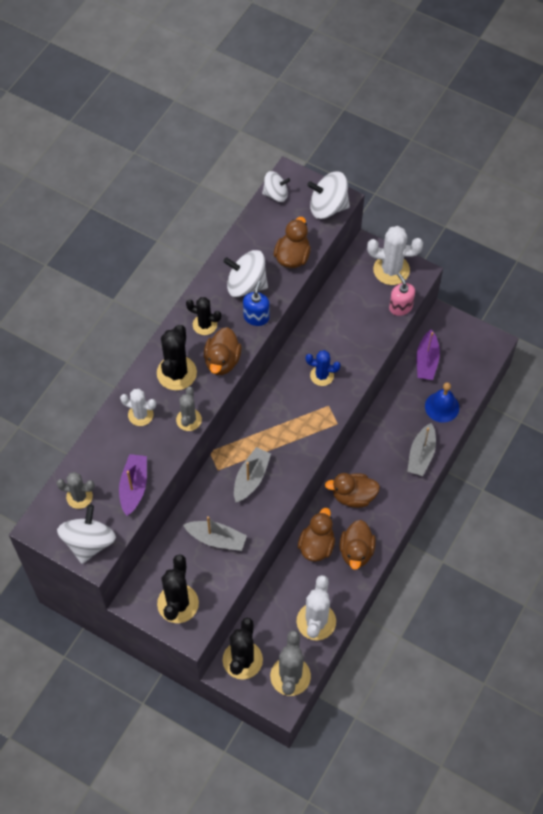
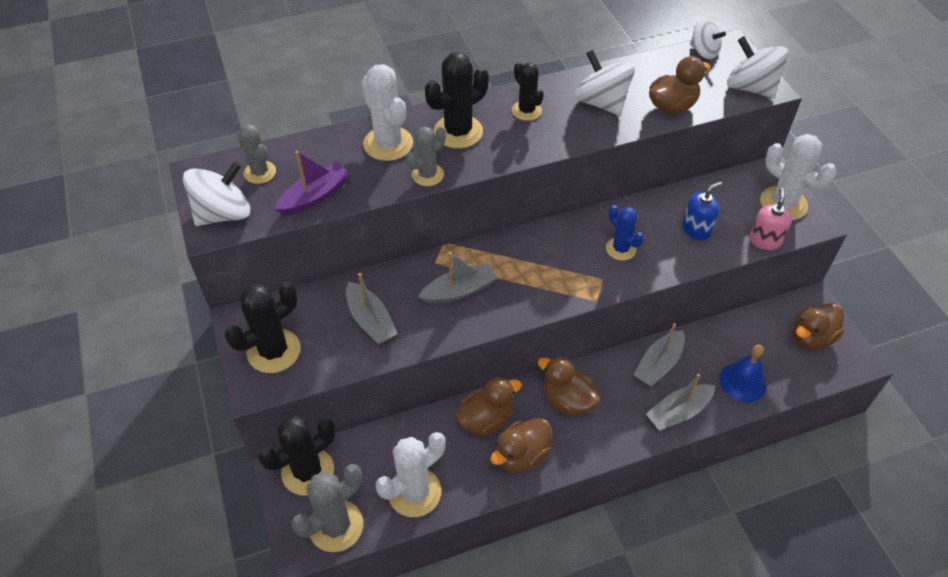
camera: 40 degrees right, 10 degrees down
(140, 415) = (388, 144): white cactus -> white cactus, size x1.60
(222, 361) = (512, 148): brown duck -> brown duck (811, 337)
(256, 317) = (584, 133): blue soap dispenser -> blue soap dispenser (696, 229)
(386, 431) = (658, 364): none -> grey boat
(426, 361) = (762, 329): purple boat -> none

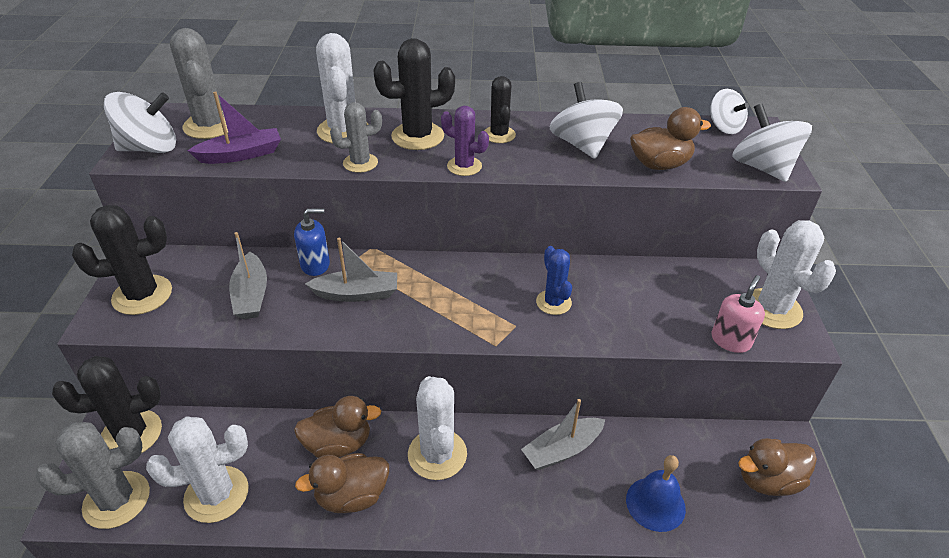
camera: 20 degrees right, 10 degrees down
(260, 172) = (210, 126): grey cactus -> grey cactus, size x1.60
(517, 153) = (464, 166): none -> purple cactus
(567, 400) = (437, 454): brown duck -> white cactus
(678, 412) = (558, 512): grey boat -> none
(696, 229) = (652, 307): blue soap dispenser -> blue soap dispenser (315, 265)

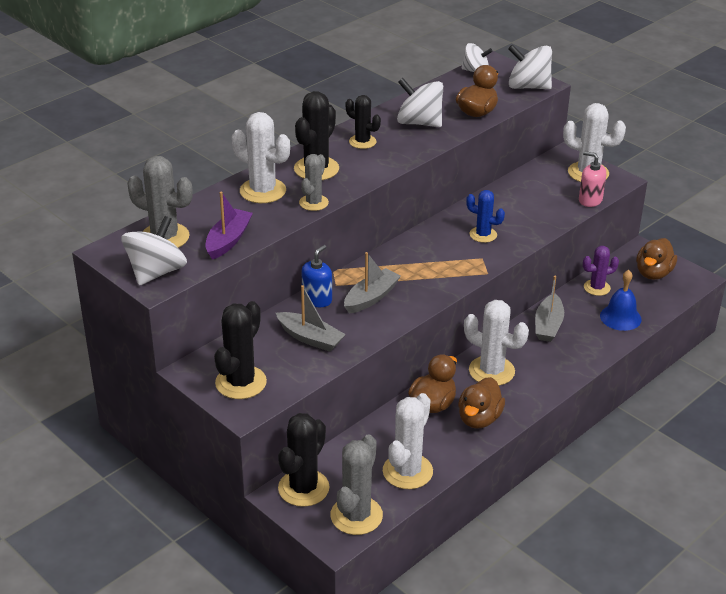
camera: 45 degrees left, 5 degrees down
(464, 166) = (377, 171): purple cactus -> purple cactus (597, 288)
(730, 340) = (590, 200): pink soap dispenser -> pink soap dispenser turned 45 degrees counterclockwise

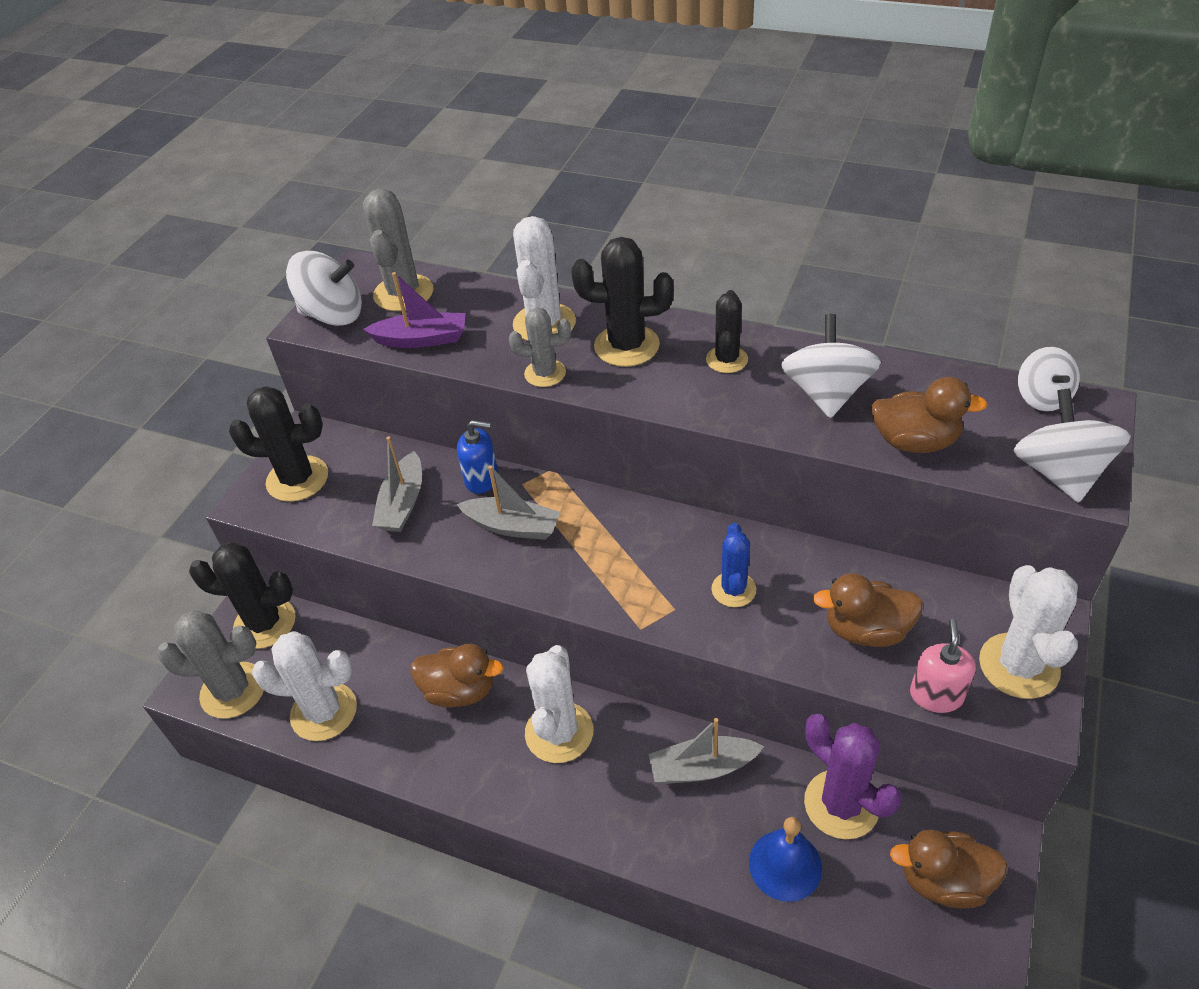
camera: 70 degrees right, 10 degrees up
(479, 419) = (453, 753): brown duck -> brown duck (866, 630)
(597, 288) = (841, 804): purple cactus -> purple cactus, size x1.60

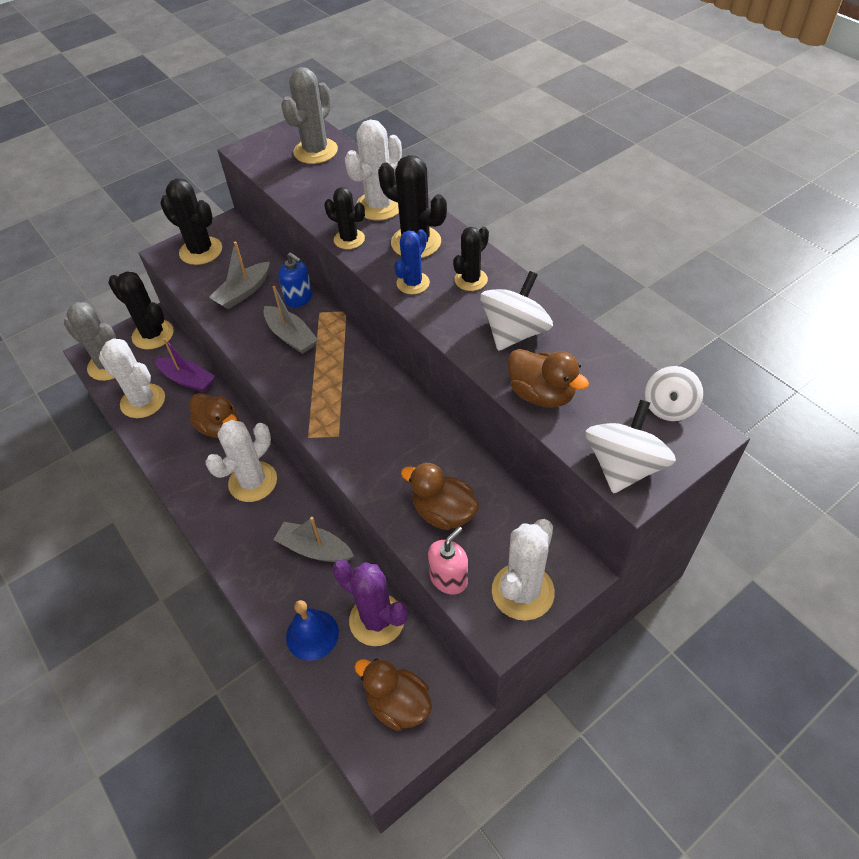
camera: 30 degrees right, 5 degrees up
(333, 315) = (264, 149): white spinning top -> none
(422, 339) = (299, 186): purple boat -> purple boat (188, 380)
(545, 373) = (349, 239): grey cactus -> black cactus
(733, 589) = (384, 442): blue cactus -> blue cactus (413, 283)
(841, 804) = (377, 620): purple cactus -> purple cactus turned 45 degrees counterclockwise

